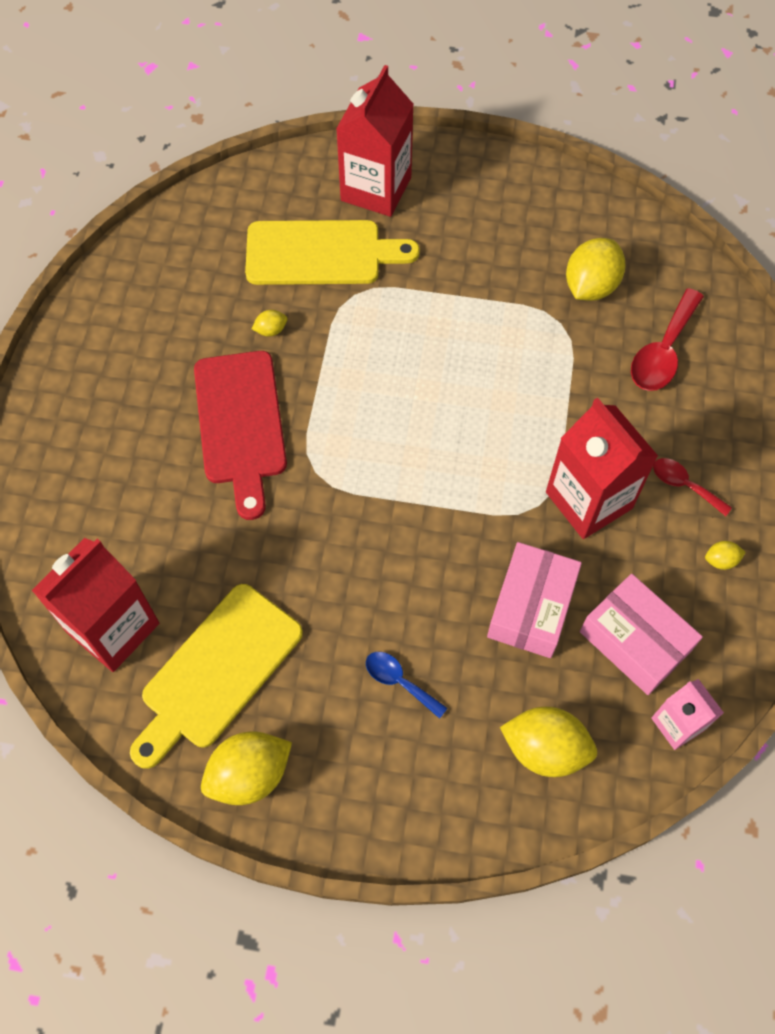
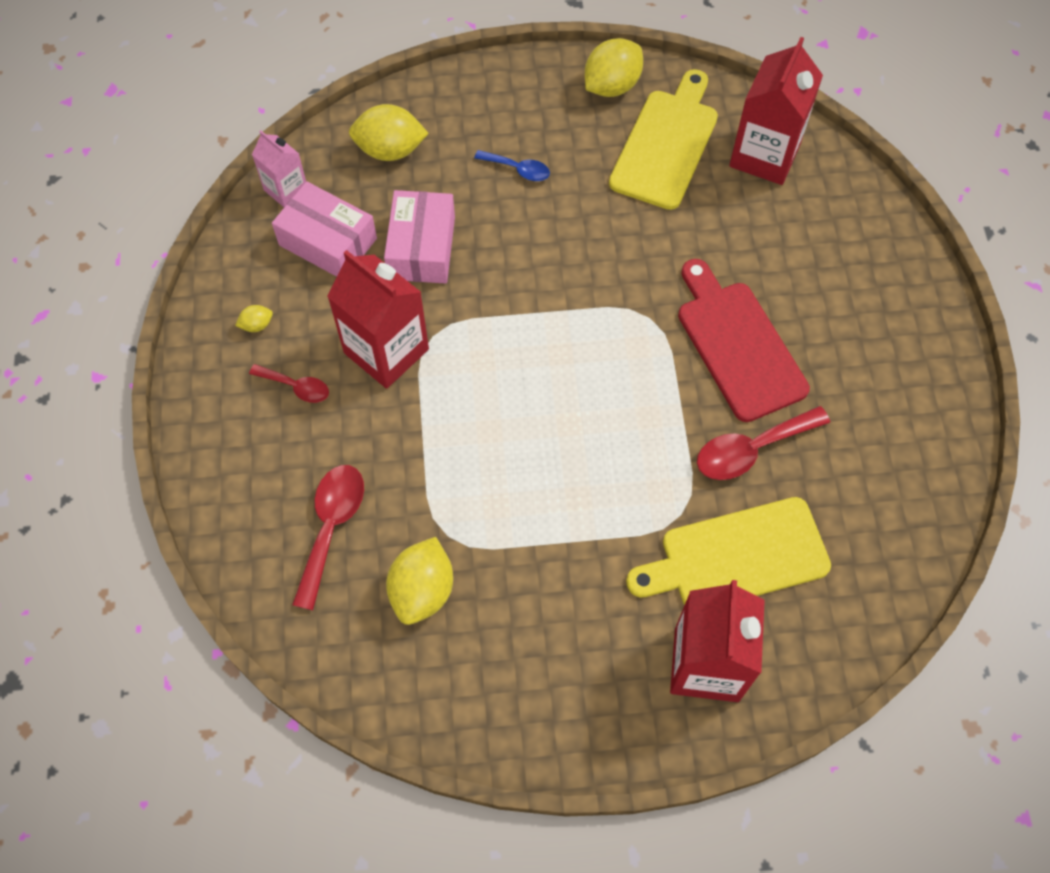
camera: 165 degrees right, 0 degrees up
(271, 330) = (751, 449): yellow lemon -> red spoon

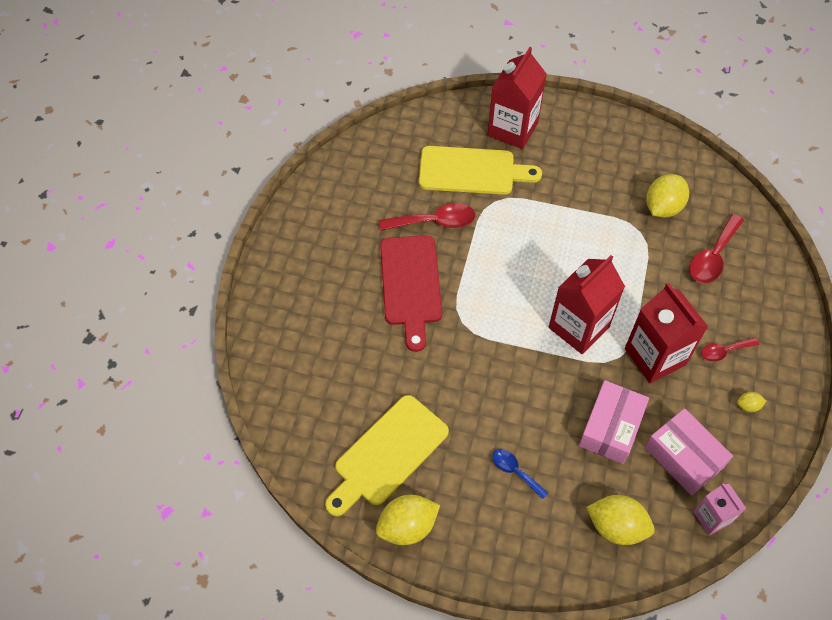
camera: 160 degrees left, 5 degrees down
(296, 387) = (724, 351): red spoon -> red spoon turned 60 degrees counterclockwise
(764, 155) = (316, 418): red carton -> red carton (578, 327)

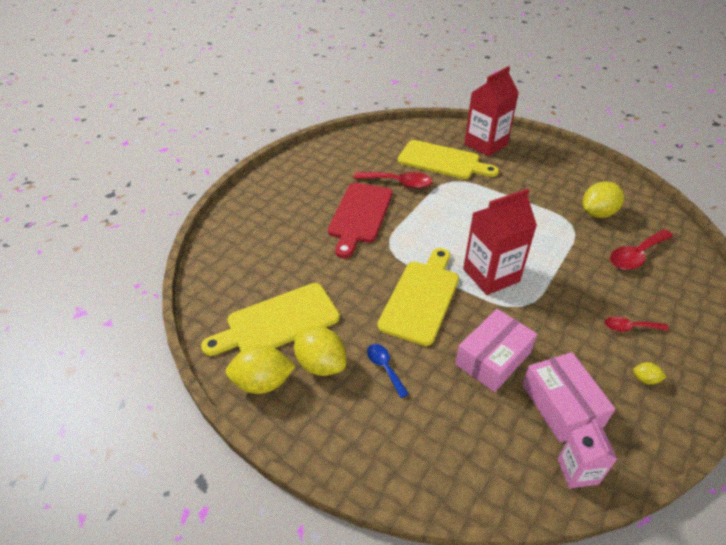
camera: 20 degrees right, 15 degrees down
(519, 378) = (421, 297): none -> yellow cutting board
(616, 526) = (467, 447): yellow lemon -> yellow lemon (321, 364)
(655, 356) = (557, 314): red carton -> none

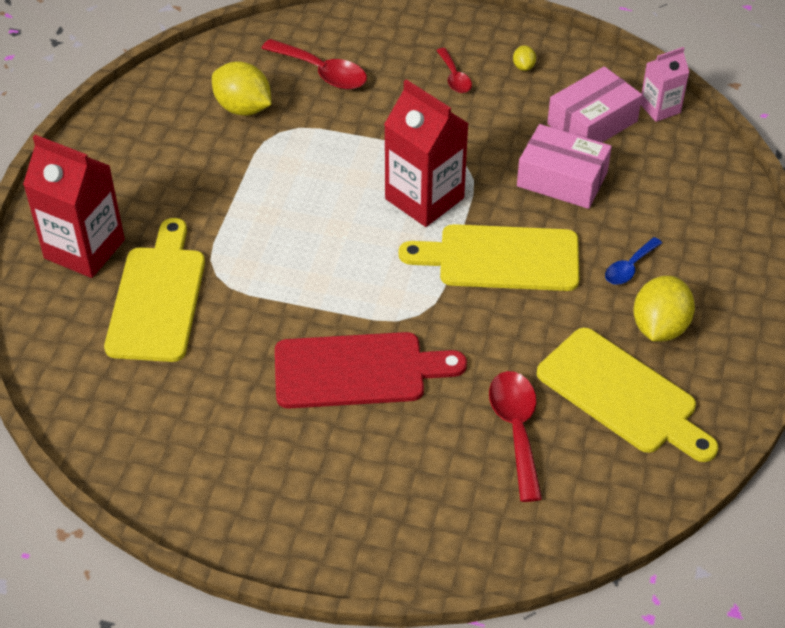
camera: 110 degrees left, 5 degrees up
(263, 382) = (717, 373): yellow lemon -> none
(398, 183) = (247, 342): red spoon -> red spoon (516, 429)

